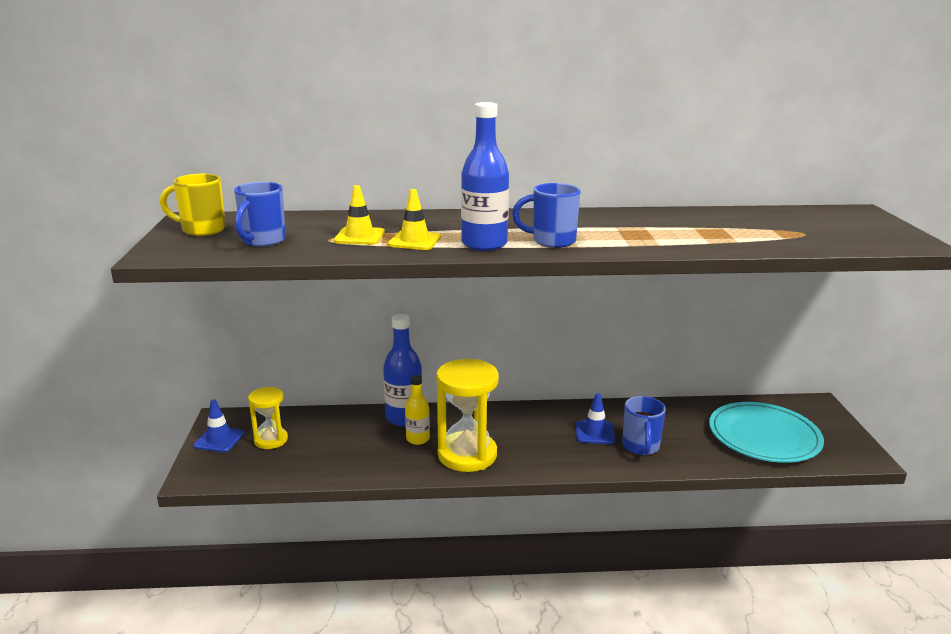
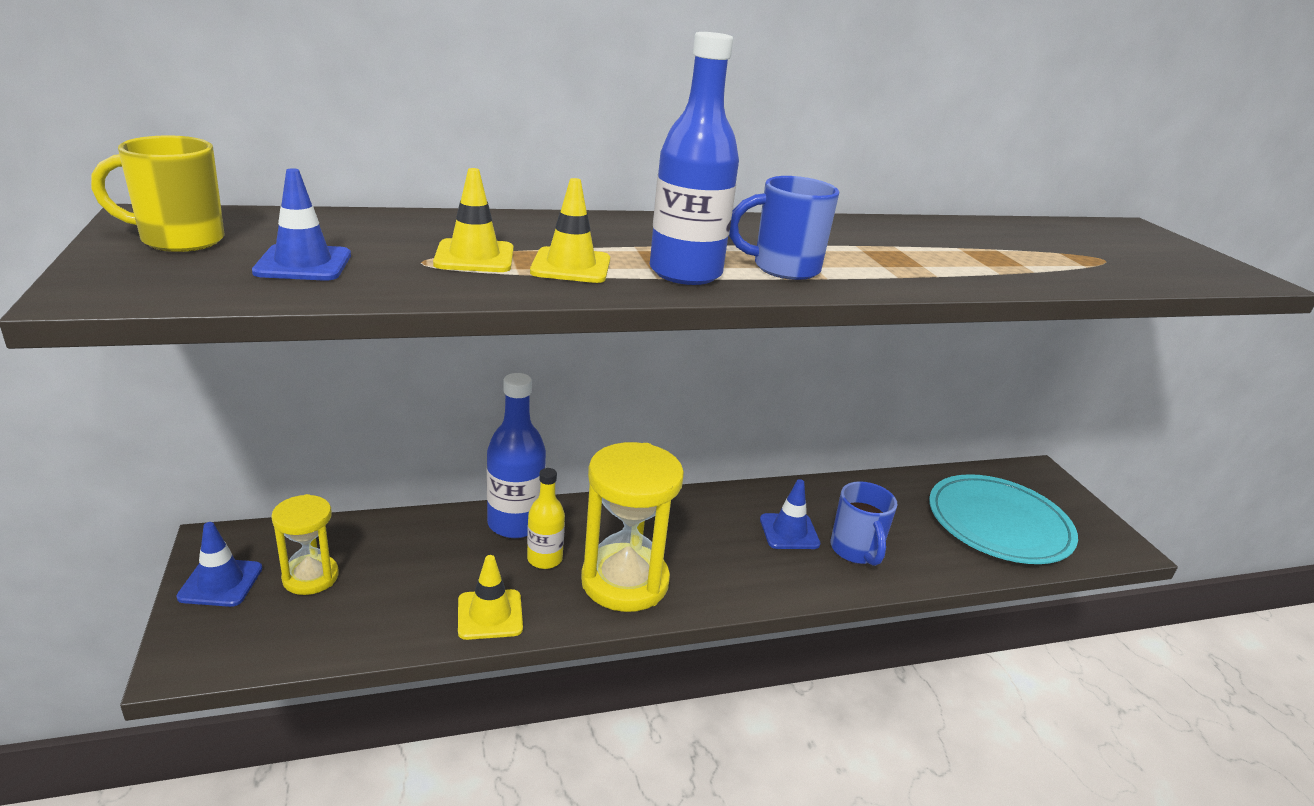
camera: 15 degrees left, 5 degrees up
(262, 241) = (303, 264): blue mug -> blue traffic cone
(374, 467) = (490, 615): none -> yellow traffic cone

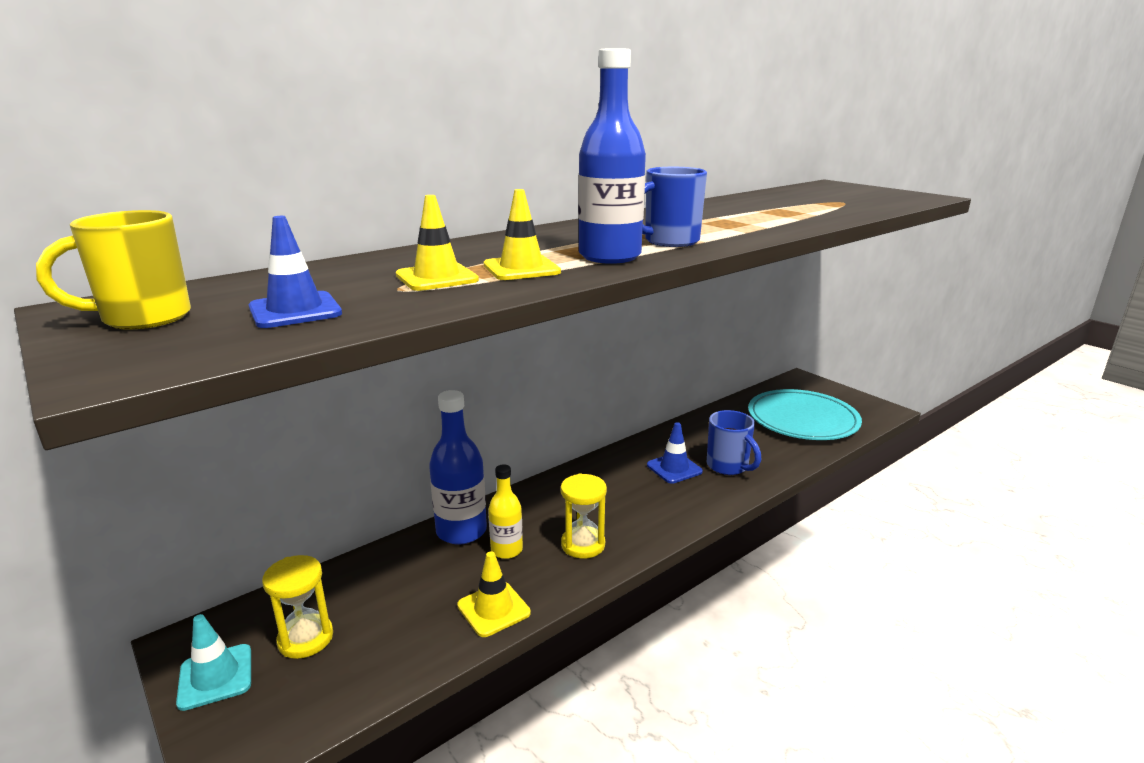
camera: 20 degrees left, 5 degrees down
(220, 583) = (215, 677): blue traffic cone -> turquoise traffic cone
(625, 582) = (583, 544): yellow hourglass -> yellow hourglass, size x0.57

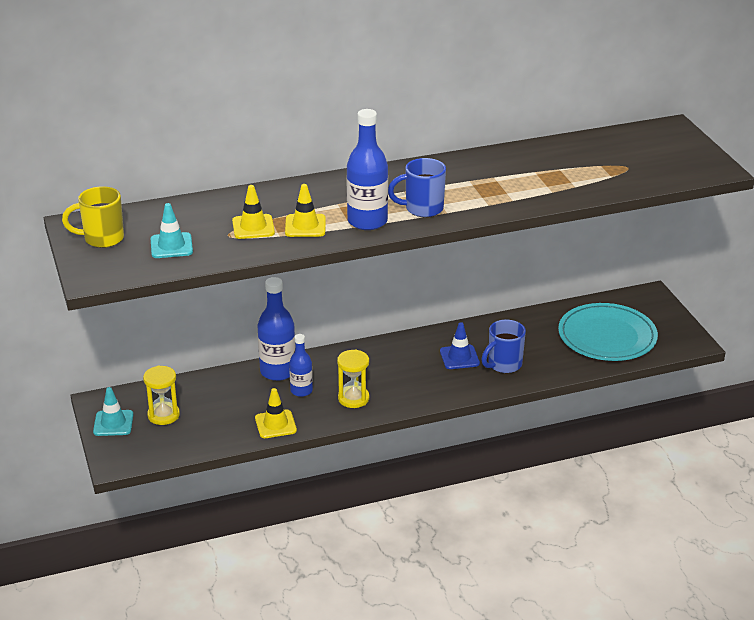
camera: 20 degrees right, 10 degrees up
(295, 311) = (171, 246): blue traffic cone -> turquoise traffic cone
(506, 550) = (301, 391): yellow bottle -> blue bottle
(728, 466) = (503, 365): blue mug -> blue mug turned 60 degrees clockwise

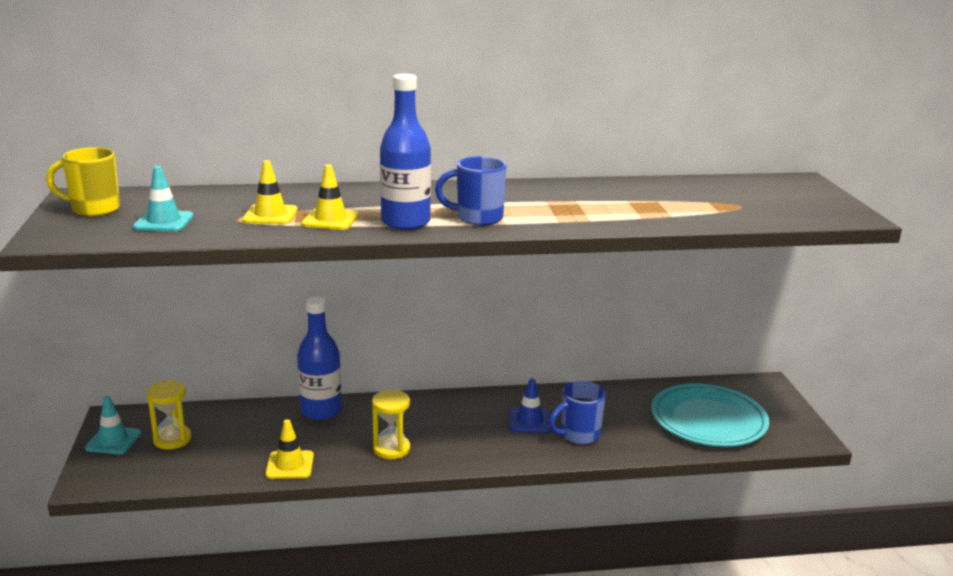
camera: 10 degrees right, 10 degrees down
(301, 391) = (337, 433): blue bottle -> none

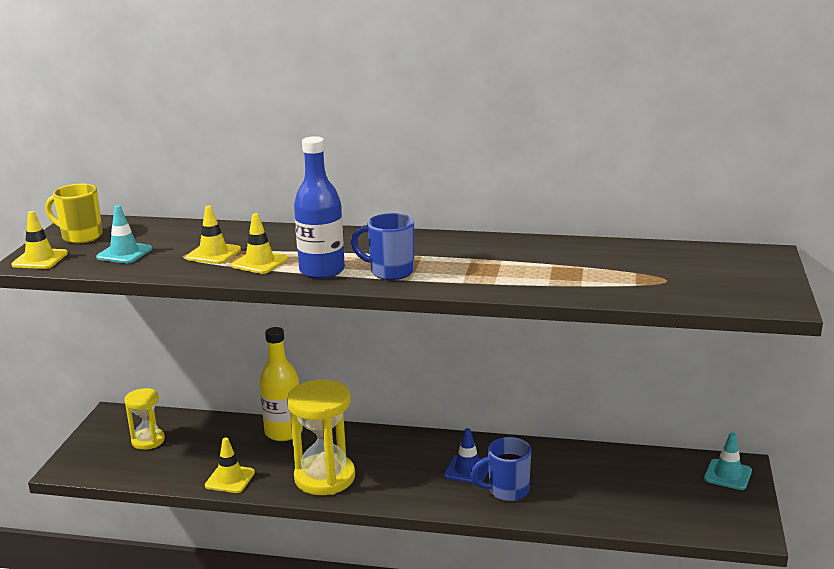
camera: 20 degrees right, 0 degrees up
(62, 235) = (40, 259): none -> yellow traffic cone
(113, 441) = (102, 435): turquoise traffic cone -> turquoise traffic cone (727, 475)
(321, 411) = (283, 432): blue bottle -> yellow bottle
(391, 449) = (324, 478): yellow hourglass -> yellow hourglass, size x1.75
(708, 420) = (650, 495): turquoise plate -> none

